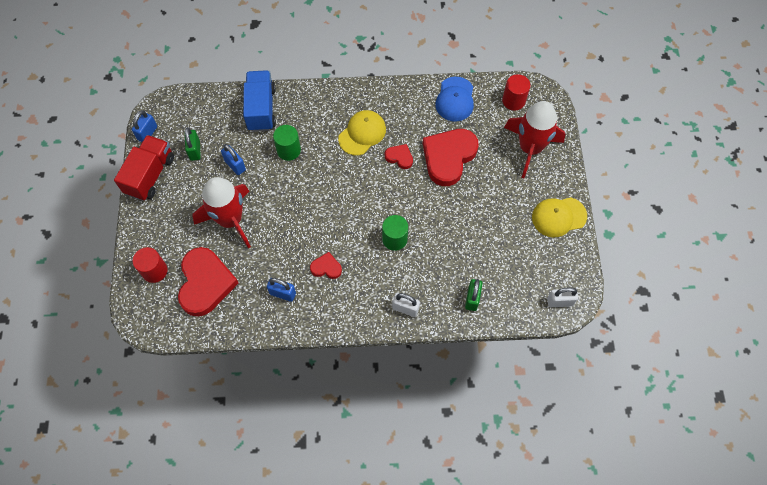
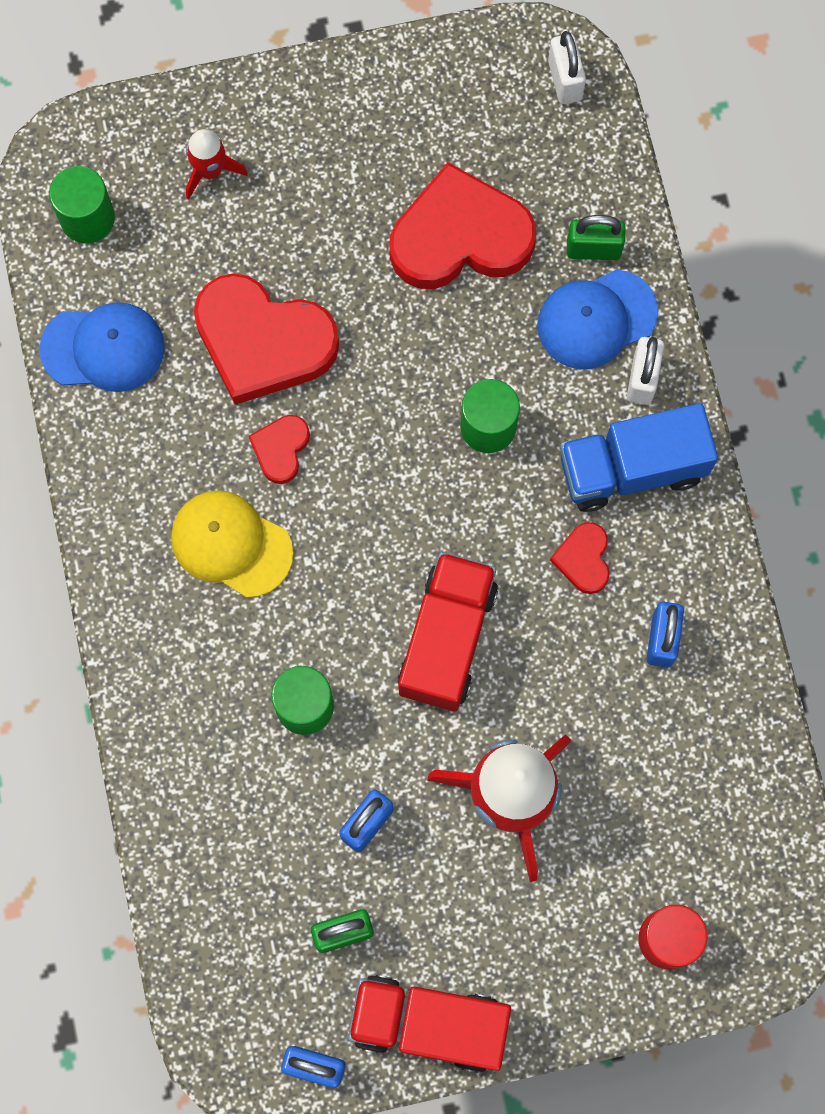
camera: 100 degrees left, 10 degrees up
(205, 283) = (673, 814): red heart -> red heart (460, 236)
(261, 109) = (199, 799): blue truck -> blue truck (632, 469)
(304, 207) = (447, 639): none -> red truck
(437, 294) = (596, 319): none -> blue cap
(513, 101) = (87, 218): red cylinder -> green cylinder
(530, 148) = (210, 170): red rocket -> red rocket, size x0.47
(558, 217) = (371, 97): yellow cap -> none

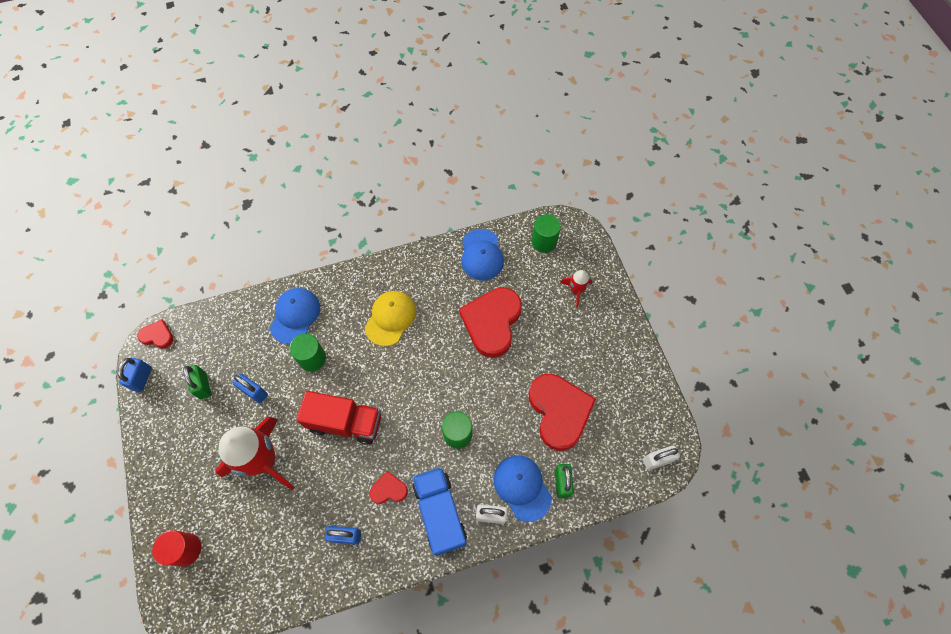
camera: 85 degrees right, 10 degrees down
(203, 744) = (295, 316): none -> blue cap
(281, 449) = (438, 336): red heart -> red heart (157, 336)
(428, 1024) = (155, 429): red truck -> none

